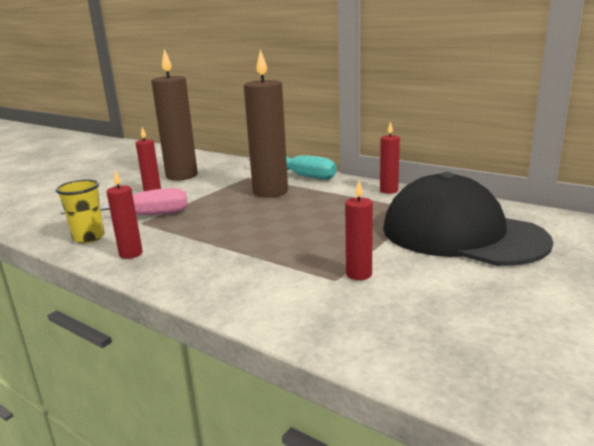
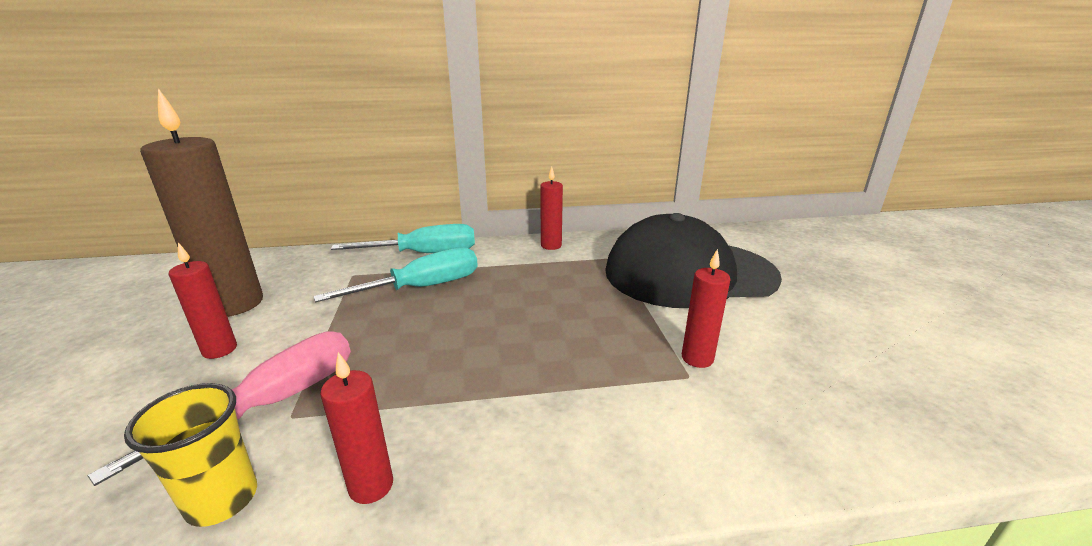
camera: 45 degrees left, 5 degrees up
(270, 192) = (422, 287): brown candle -> turquoise screwdriver

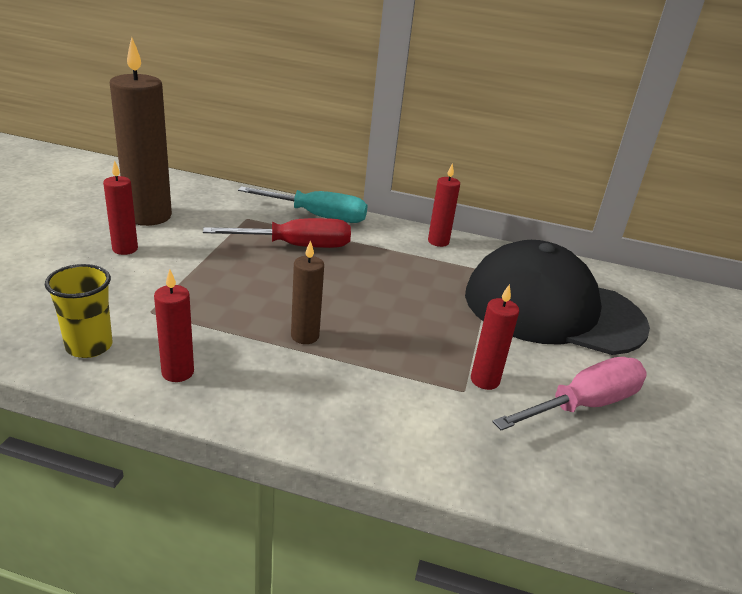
camera: 20 degrees right, 5 degrees up
(275, 402) = (144, 298): pink screwdriver -> pink screwdriver (583, 405)
(422, 287) = (296, 246): turquoise screwdriver -> red screwdriver
(495, 378) = (305, 336): none -> brown candle

